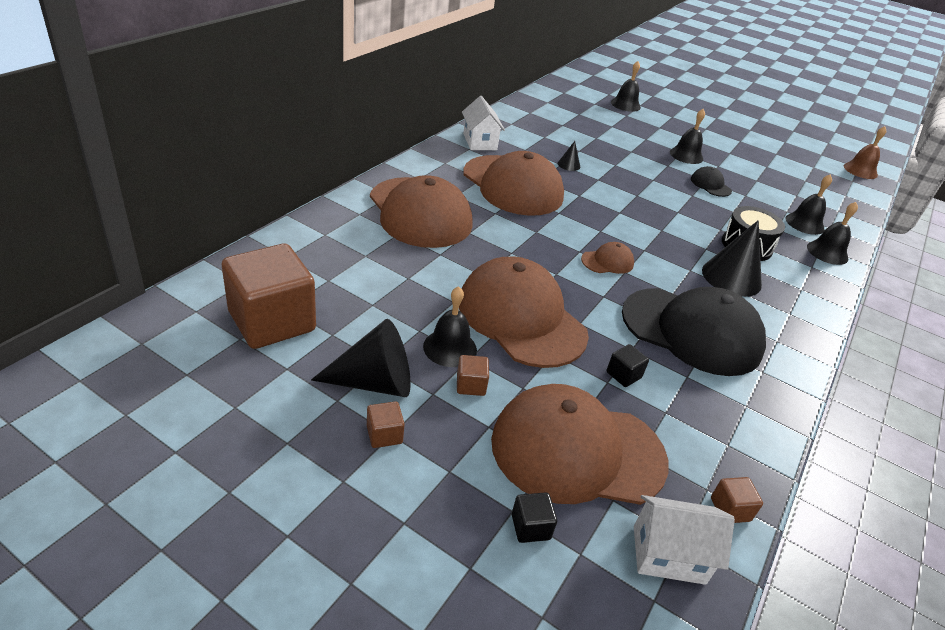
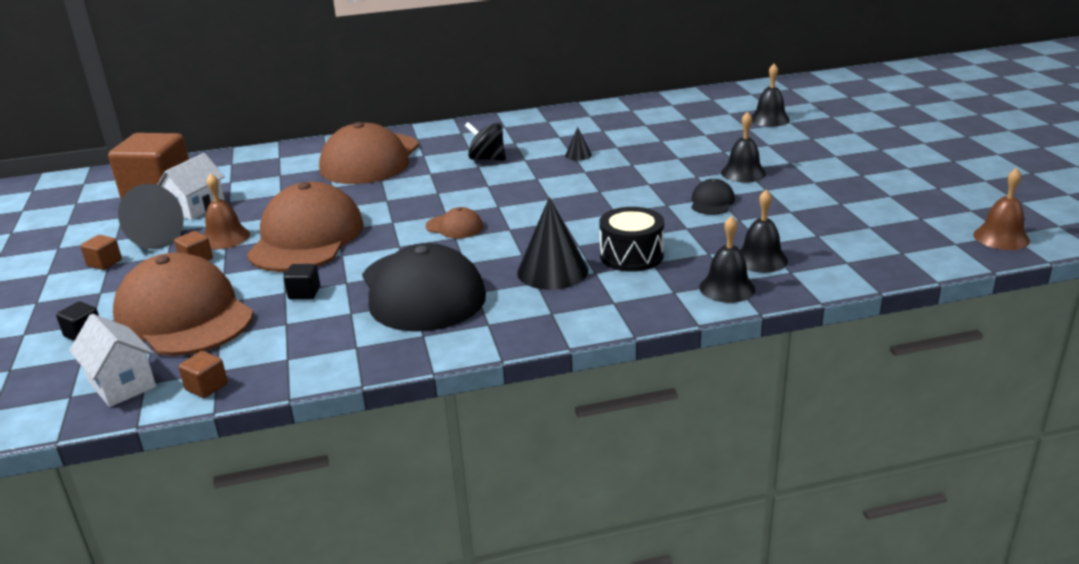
camera: 50 degrees right, 10 degrees down
(450, 348) = (225, 237): black bell -> brown bell
(480, 142) = (526, 123): white house -> white house (196, 208)
(512, 185) = (487, 159): brown cap -> black spinning top

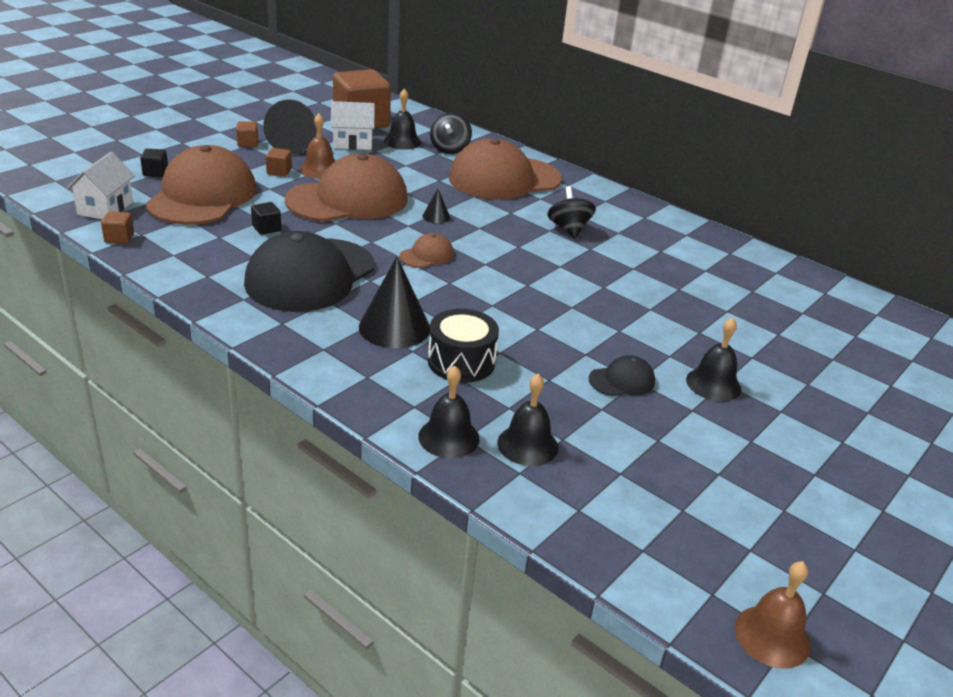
camera: 50 degrees right, 5 degrees up
(282, 167) = (450, 149): none -> black spinning top
(454, 227) = (427, 255): brown cap -> brown cap turned 120 degrees counterclockwise
(578, 155) = (633, 273): black cone -> black cone (436, 216)
(769, 119) = (878, 368): black bell -> black bell (402, 141)

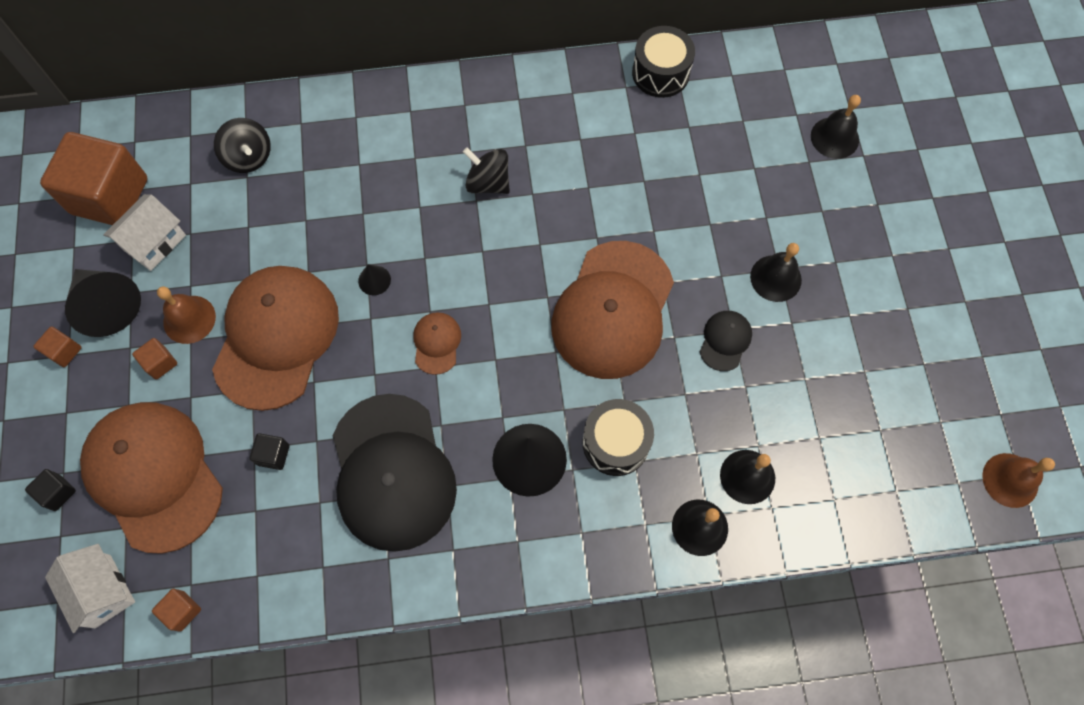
camera: 45 degrees left, 35 degrees up
(402, 141) = (193, 190): black bell -> black bell (834, 137)
(504, 179) = (352, 157): brown cap -> brown cap (613, 310)
(767, 262) = (660, 73): none -> black drum

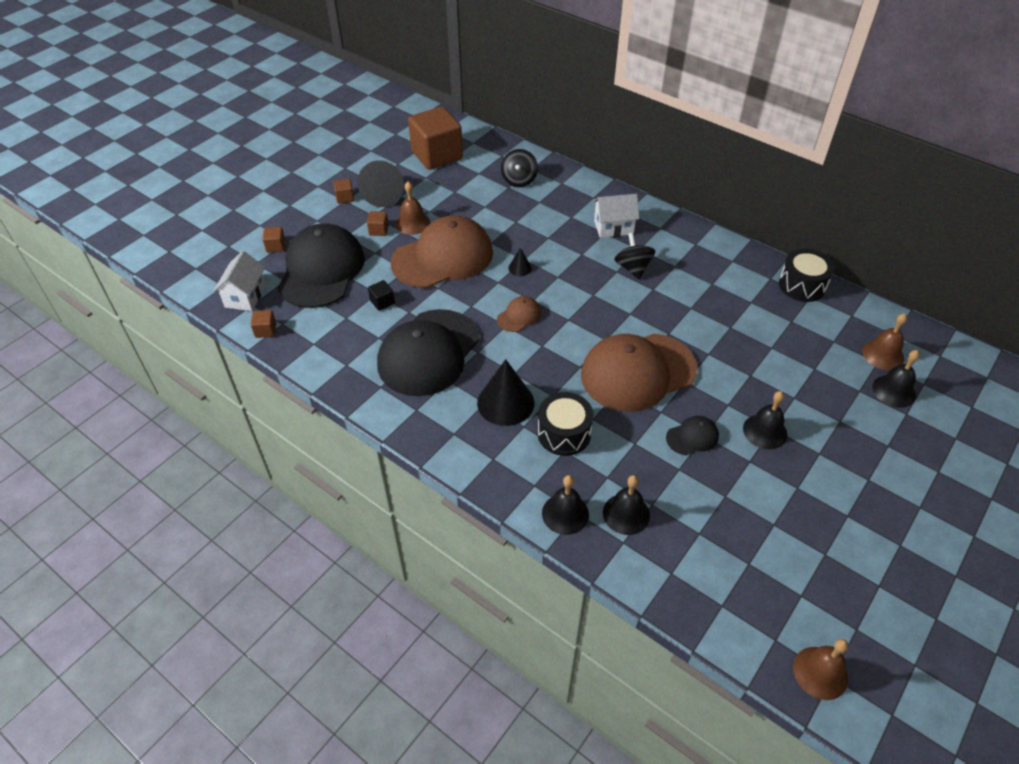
camera: 45 degrees right, 20 degrees down
(57, 492) = (276, 246): black cube -> brown cube
(154, 476) = (321, 270): brown cap -> black cap
(155, 242) = (434, 184): white house -> white house (613, 227)
(794, 102) = (883, 354): none -> brown bell

